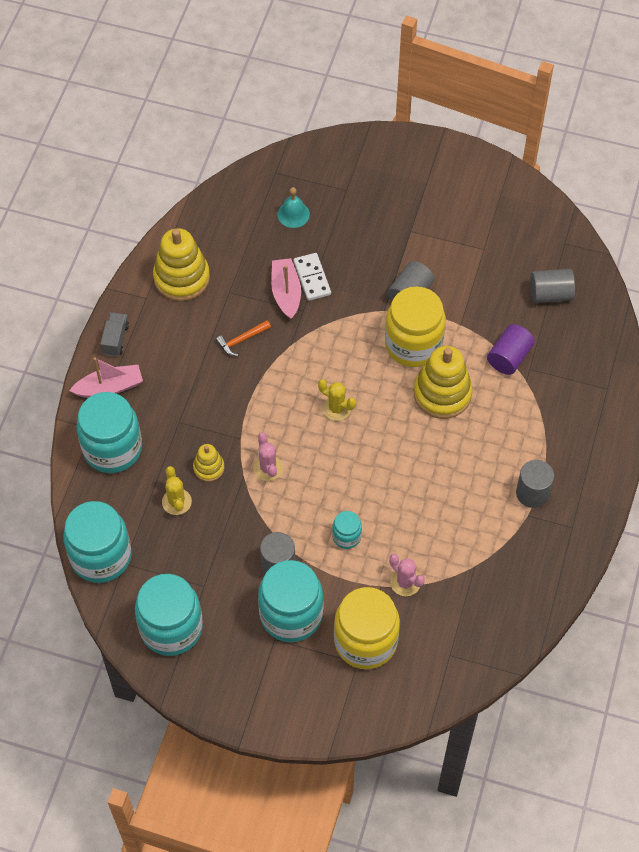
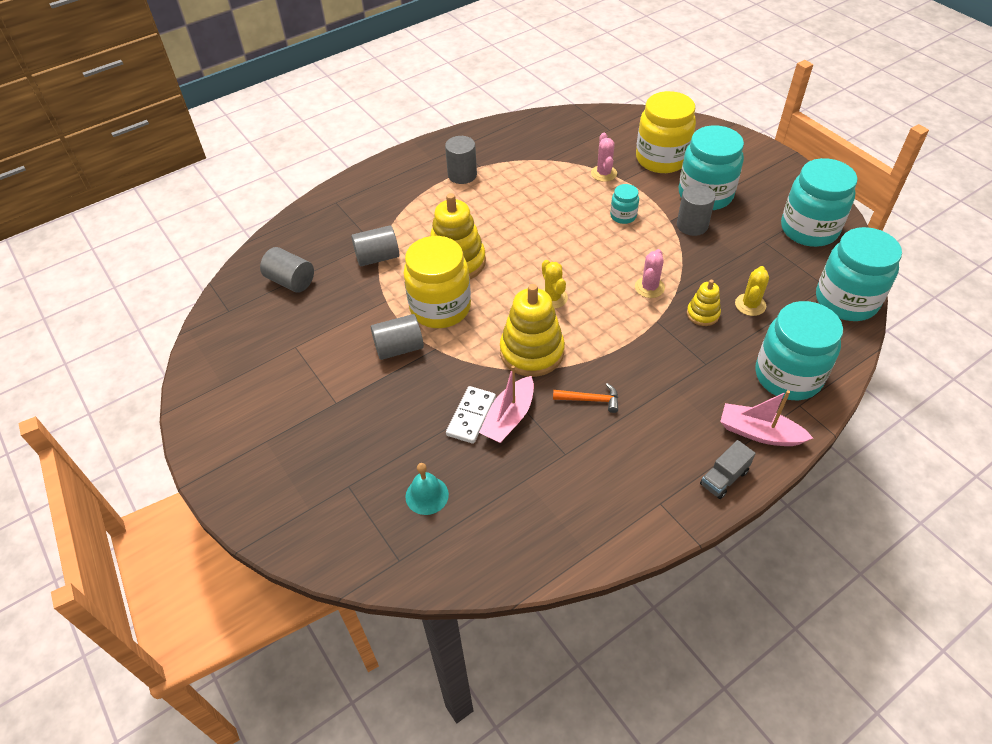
camera: 140 degrees left, 10 degrees down
(181, 278) = (604, 501): yellow stacking toy -> yellow stacking toy (532, 352)
(509, 357) = (377, 257): purple cylinder -> grey cylinder

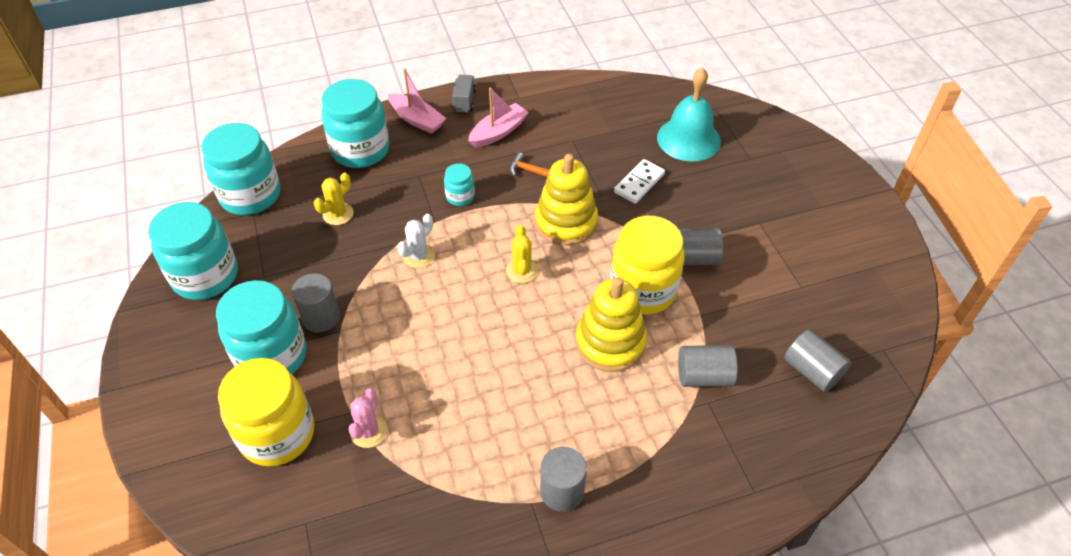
camera: 165 degrees left, 0 degrees up
(427, 495) = (688, 139): turquoise bell -> turquoise bell, size x1.87
(509, 417) = (607, 175): pink boat -> pink boat (498, 132)
(623, 216) = (388, 353): turquoise jar -> turquoise jar (460, 196)
(649, 287) = (419, 256): pink cactus -> white cactus
(702, 314) = (388, 217): yellow stacking toy -> none
(724, 478) = (464, 101): grey truck -> grey truck turned 60 degrees counterclockwise

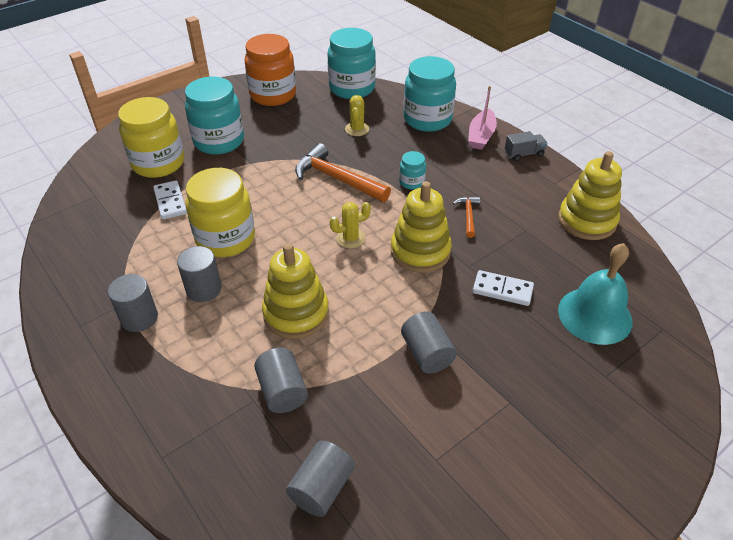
camera: 70 degrees right, 5 degrees down
(205, 276) = (273, 95): turquoise jar -> orange jar
(321, 317) = (259, 151): grey cylinder -> grey cylinder (204, 289)
(338, 214) = (357, 129): yellow cactus -> yellow cactus turned 75 degrees clockwise
(369, 431) = (170, 202): pink cactus -> white domino
(419, 256) = (337, 179): white cactus -> orange hammer
(498, 132) = (501, 183): pink boat -> none
(579, 98) = (587, 221): none -> yellow stacking toy
(642, 290) = (366, 323): yellow jar -> yellow jar (225, 239)

